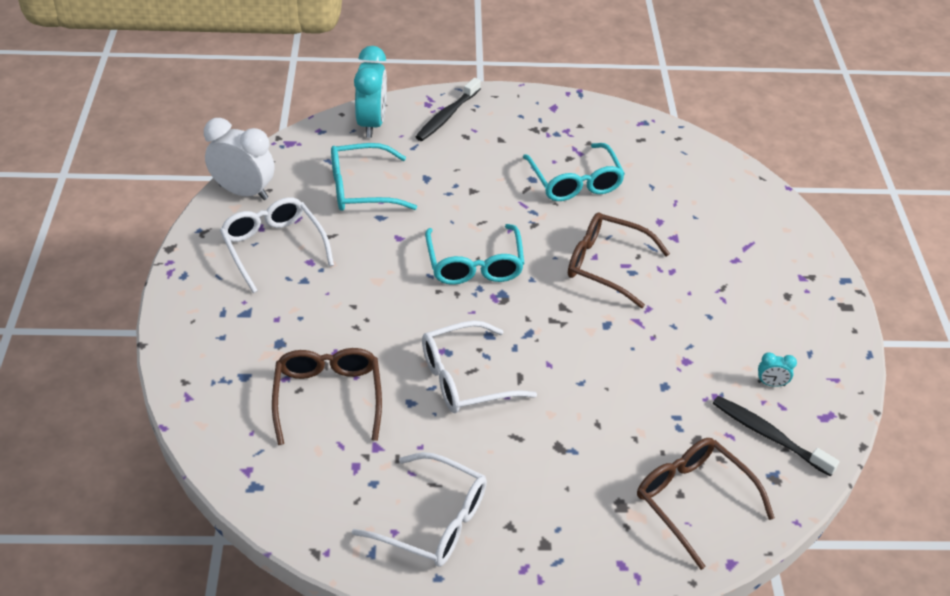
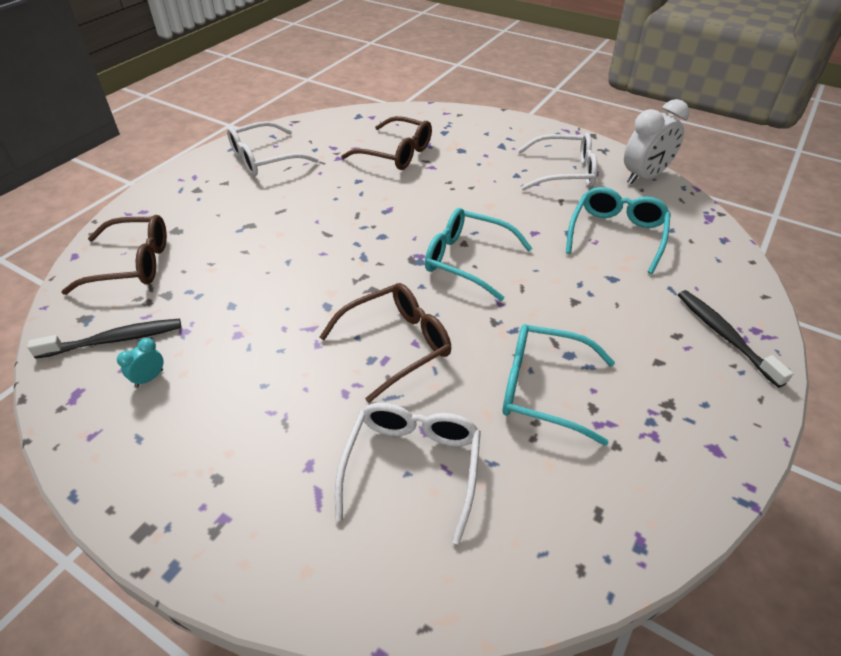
camera: 125 degrees right, 0 degrees up
(371, 124) = (726, 275): turquoise clock -> none
(464, 379) = (353, 209): white glasses -> white glasses (412, 466)

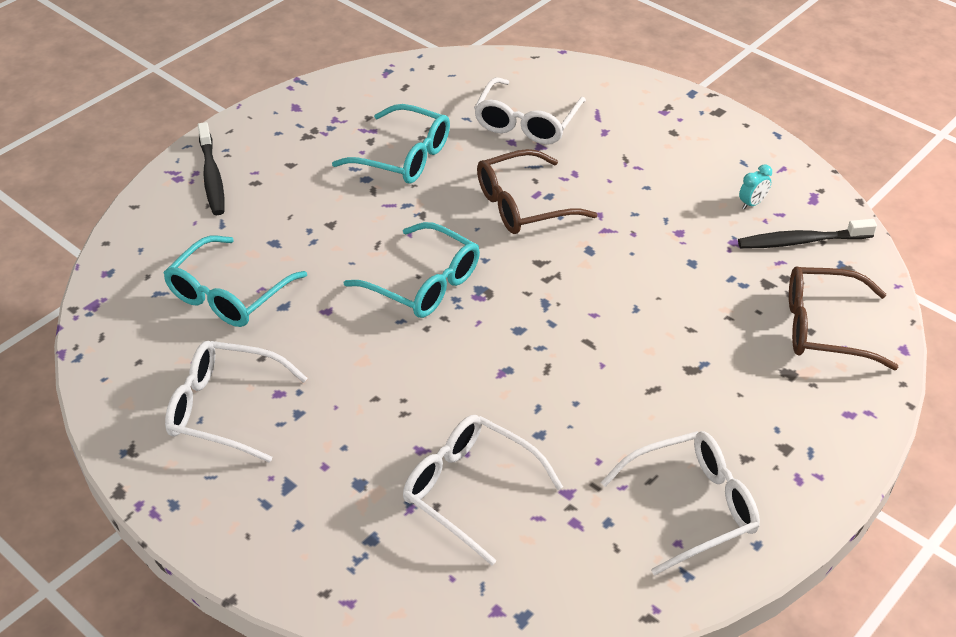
camera: 170 degrees left, 0 degrees up
(396, 153) = (469, 490): brown glasses -> white glasses
(644, 177) = (115, 383): white clock -> none

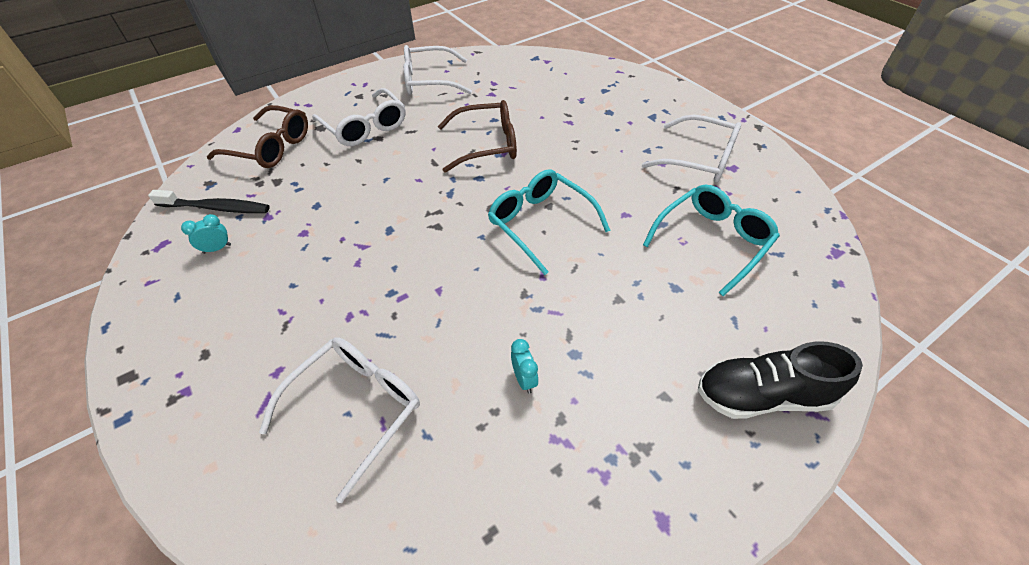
camera: 165 degrees left, 5 degrees up
(212, 176) = (762, 395): black toothbrush -> black shoe
(404, 157) = (524, 379): turquoise glasses -> turquoise clock
(469, 490) = (545, 101): white glasses -> white glasses (365, 127)
(522, 205) = (422, 286): brown glasses -> brown glasses (487, 145)

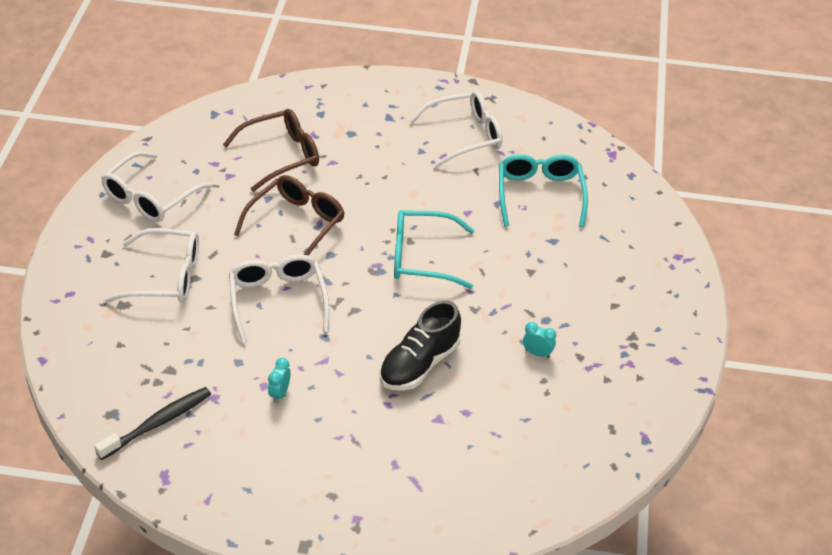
camera: 50 degrees left, 5 degrees down
(217, 249) = (217, 444): turquoise clock -> turquoise clock (280, 393)
(271, 147) = (110, 351): brown glasses -> brown glasses (281, 156)
(356, 408) = (470, 440): white glasses -> white glasses (278, 300)
(762, 395) = (656, 268): black shoe -> black shoe (419, 364)

